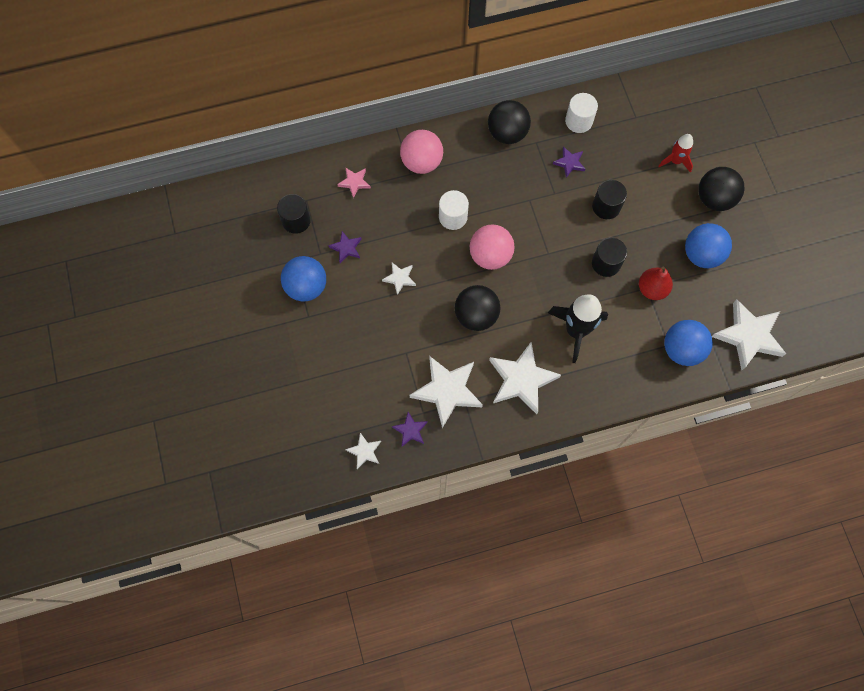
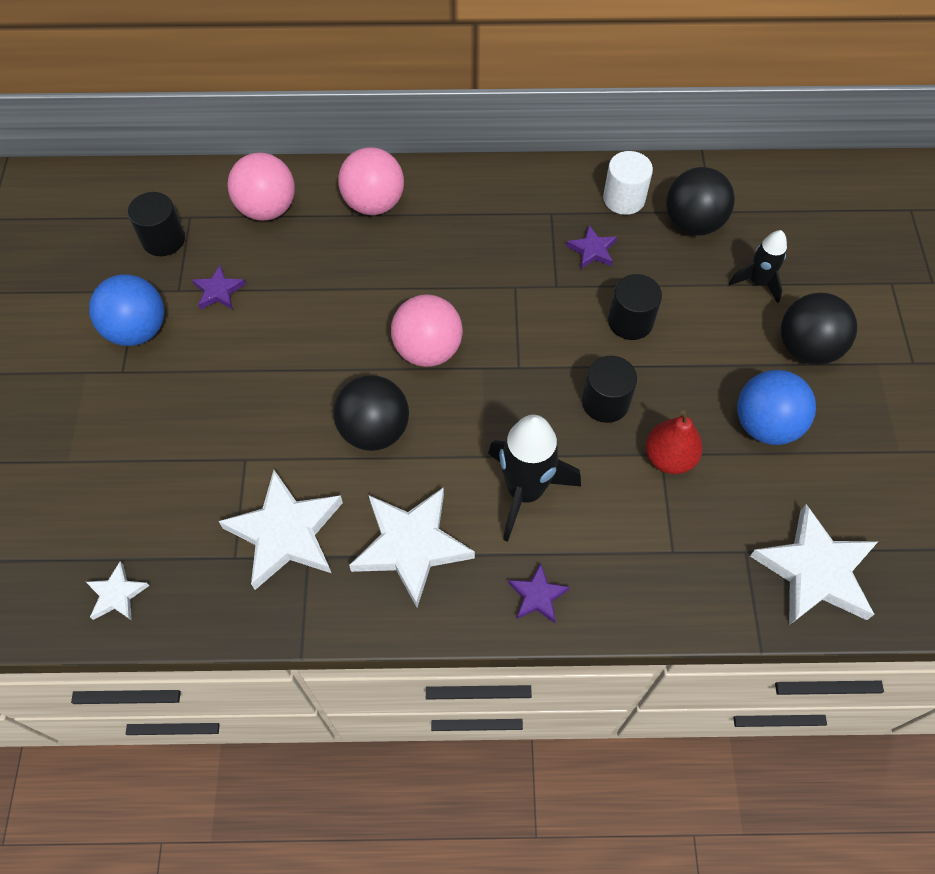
camera: 15 degrees right, 10 degrees down
(354, 182) = (267, 209): pink star -> pink ball
(399, 278) = (279, 350): white star -> none
(410, 430) = (203, 580): purple star -> purple star (537, 596)
(453, 217) = (391, 284): white cylinder -> none
(507, 133) = (512, 193): black ball -> black ball (693, 223)
(675, 161) = (757, 282): red rocket -> black rocket
(681, 349) = (693, 564): blue ball -> none

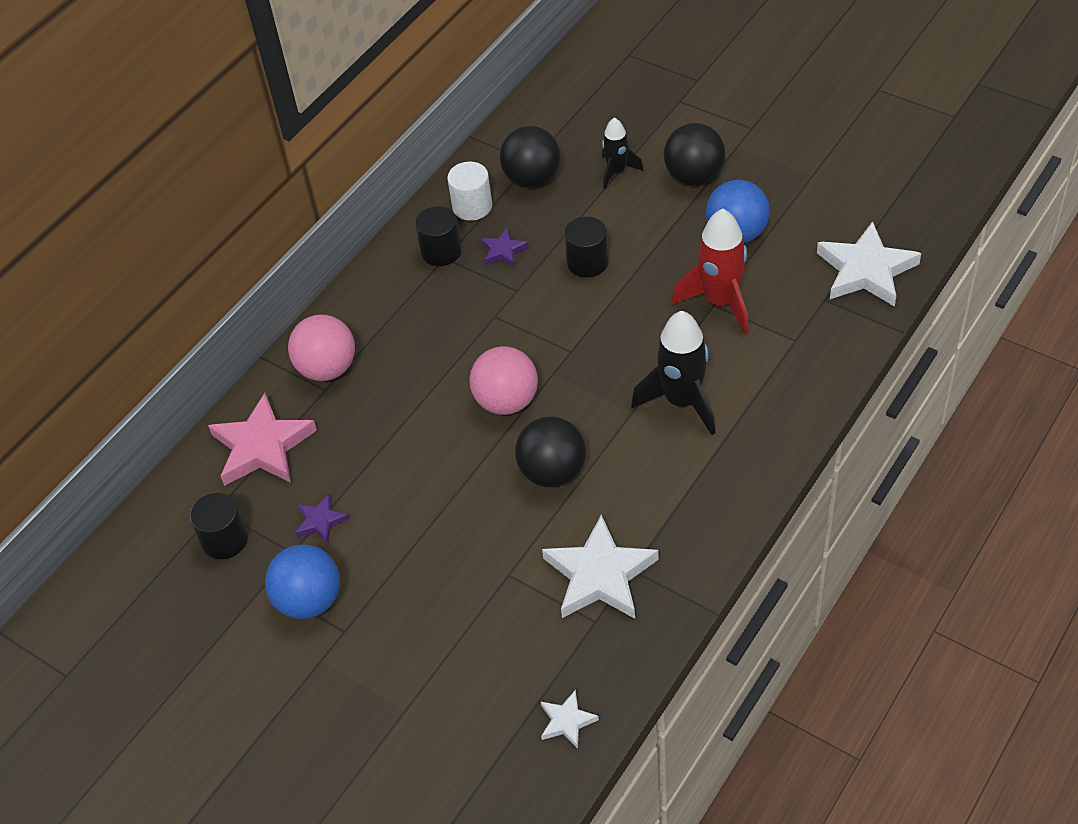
camera: 50 degrees left, 10 degrees down
(267, 209) = (262, 447): pink ball -> pink star
(411, 546) = (673, 495): white star -> none
(537, 596) = (772, 437): purple star -> none
(605, 402) = (645, 314): black cylinder -> black cylinder (441, 251)
(669, 458) = (720, 302): red pear -> red rocket

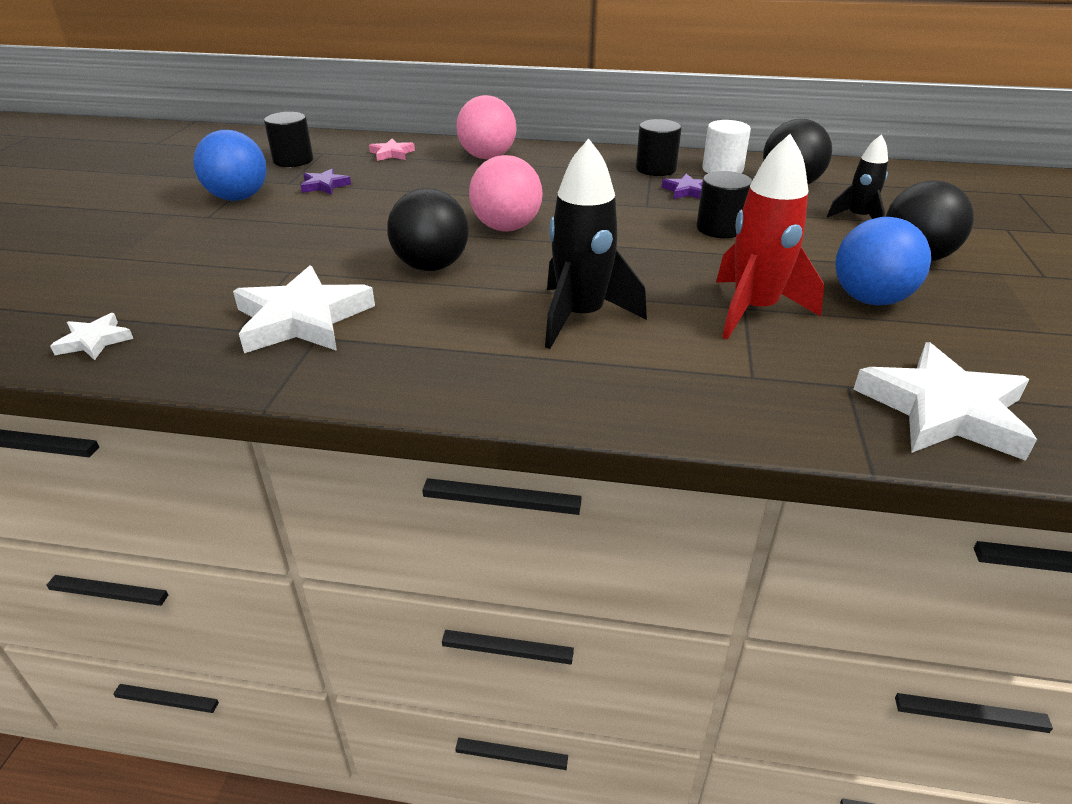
camera: 60 degrees right, 15 degrees down
(262, 447) = (392, 153): pink star -> pink star, size x0.49

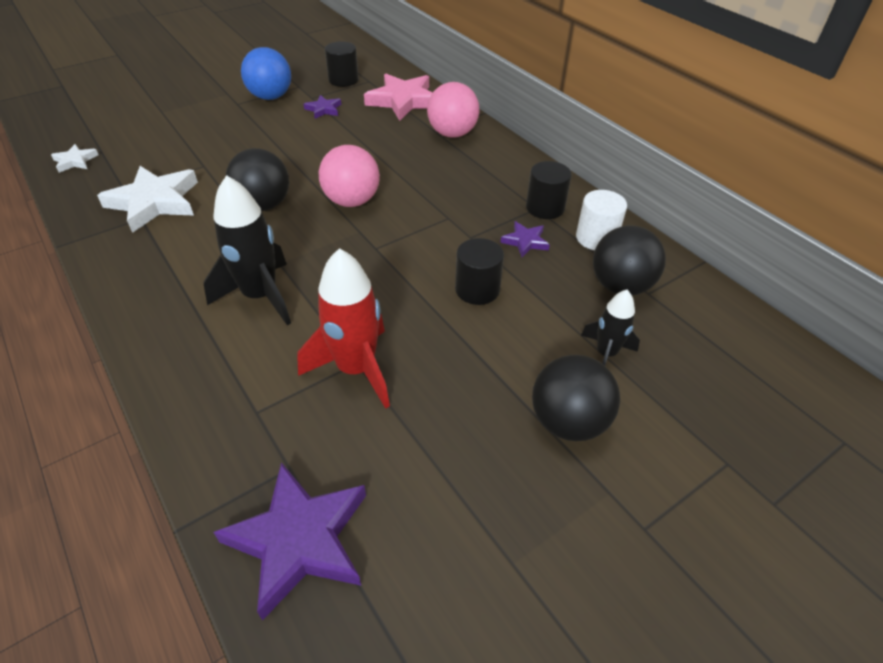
camera: 45 degrees right, 10 degrees up
(392, 153) = (403, 101): pink star -> pink star, size x2.05
(870, 299) = (447, 425): blue ball -> none
(943, 410) = (299, 540): white star -> purple star

